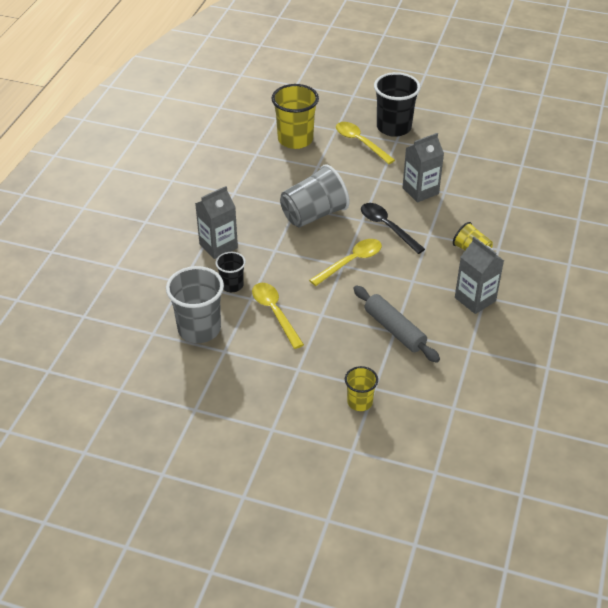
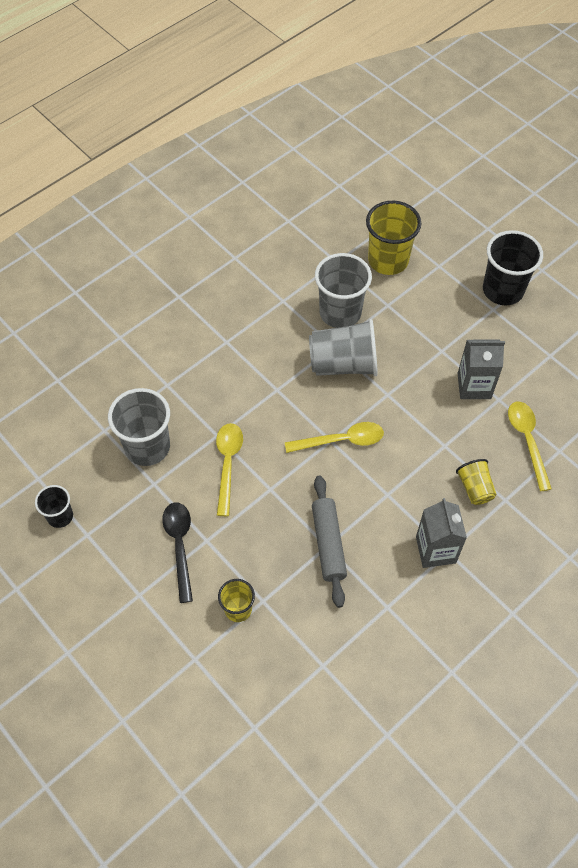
camera: 30 degrees right, 15 degrees up
(218, 246) = (227, 358): grey carton -> none
(232, 285) = (209, 411): black cup -> black cup (60, 516)
(285, 184) = (340, 313): none -> grey cup
(360, 142) = (453, 294): yellow spoon -> yellow spoon (527, 441)
(387, 227) = (407, 415): black spoon -> black spoon (180, 546)

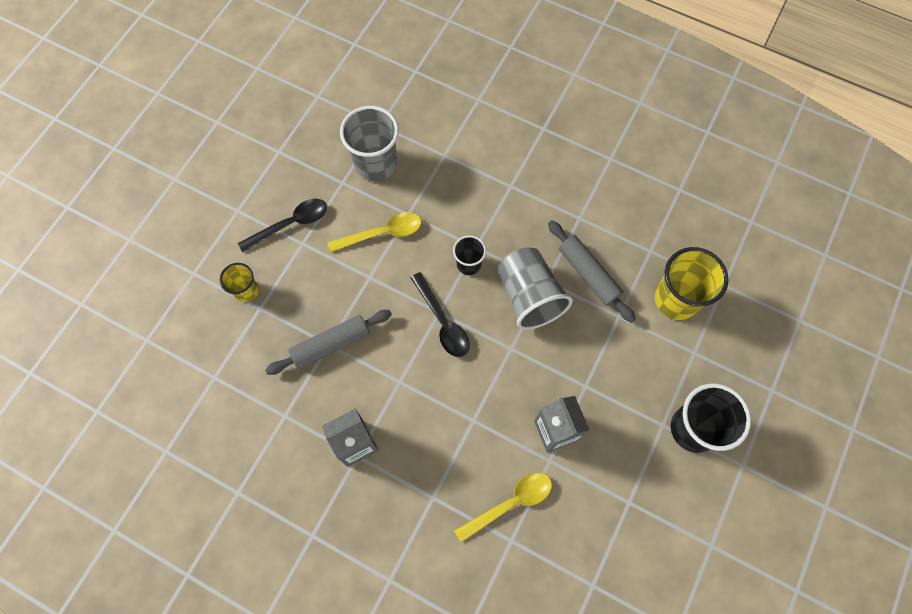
camera: 70 degrees right, 10 degrees up
(60, 516) = (288, 126): black cup -> black cup (468, 264)
(340, 313) = (588, 274): grey cup -> grey rolling pin
(341, 440) = (442, 322): yellow spoon -> black spoon
(475, 488) = (435, 463): yellow cup -> none

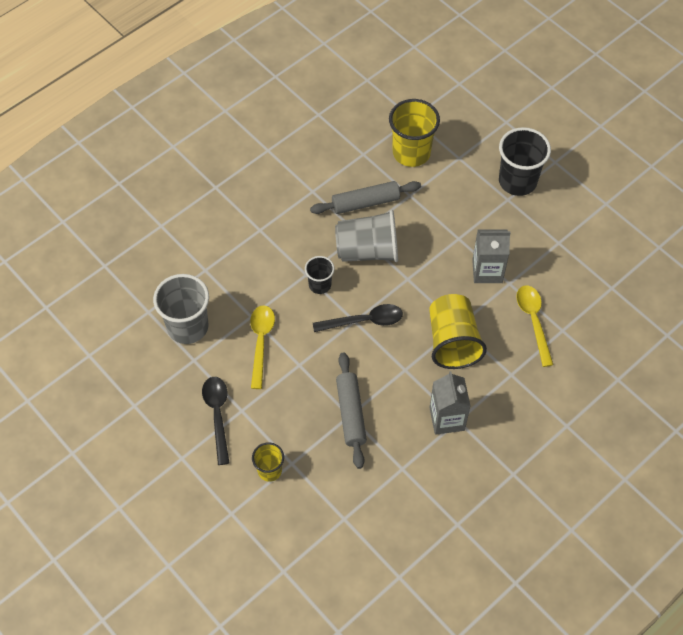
camera: 70 degrees left, 10 degrees down
(451, 420) = (452, 342): none -> yellow cup

